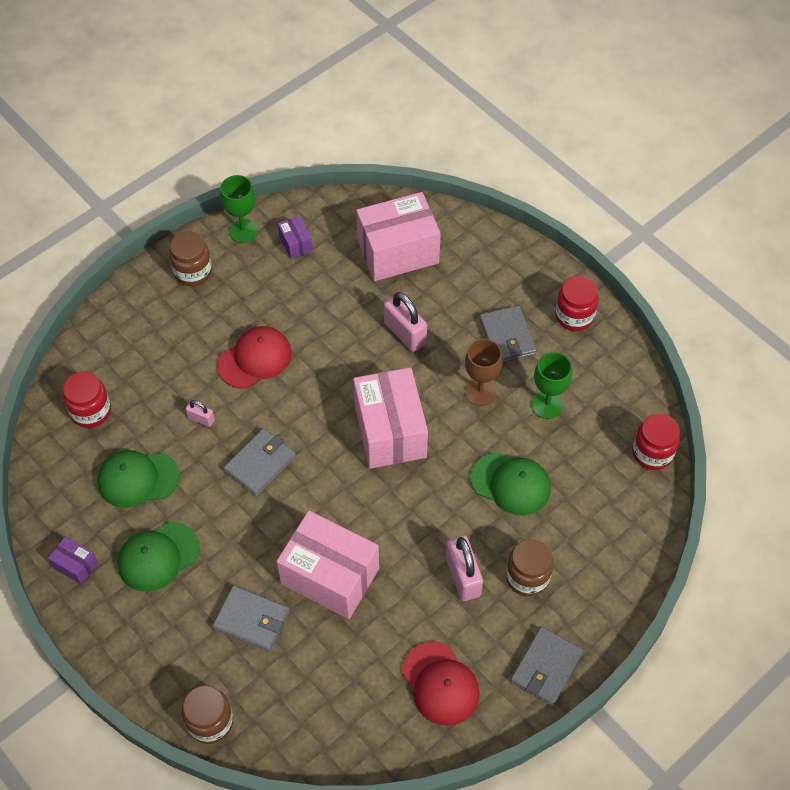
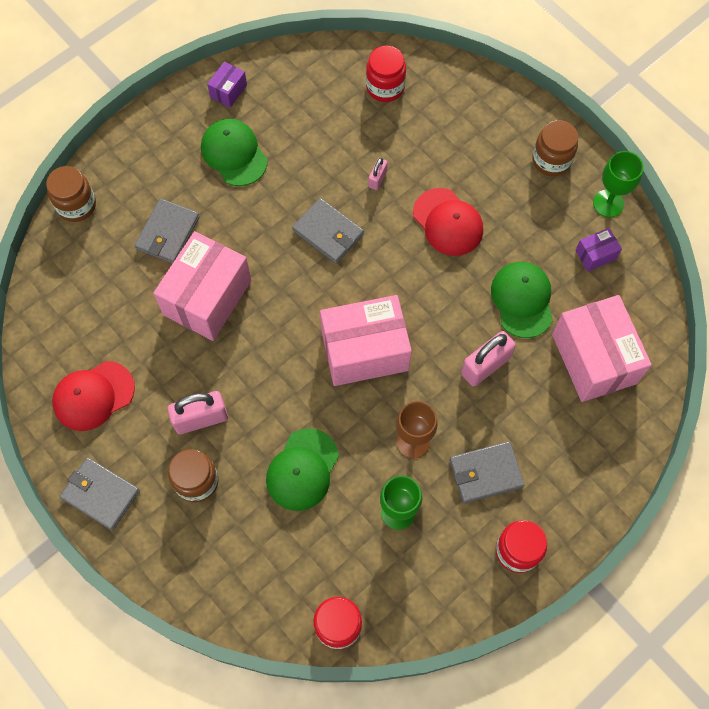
camera: 90 degrees right, 10 degrees up
(138, 479) = (313, 131): green cap -> green cap (522, 300)

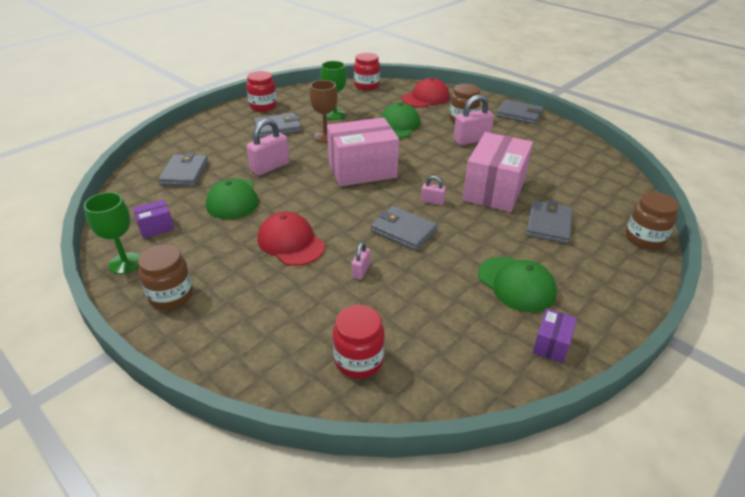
camera: 175 degrees right, 30 degrees down
(93, 396) = (550, 146): red cap -> red cap (426, 98)
(286, 281) = (432, 201): none -> pink padlock
(594, 358) = (184, 173): pink box -> grey wallet

